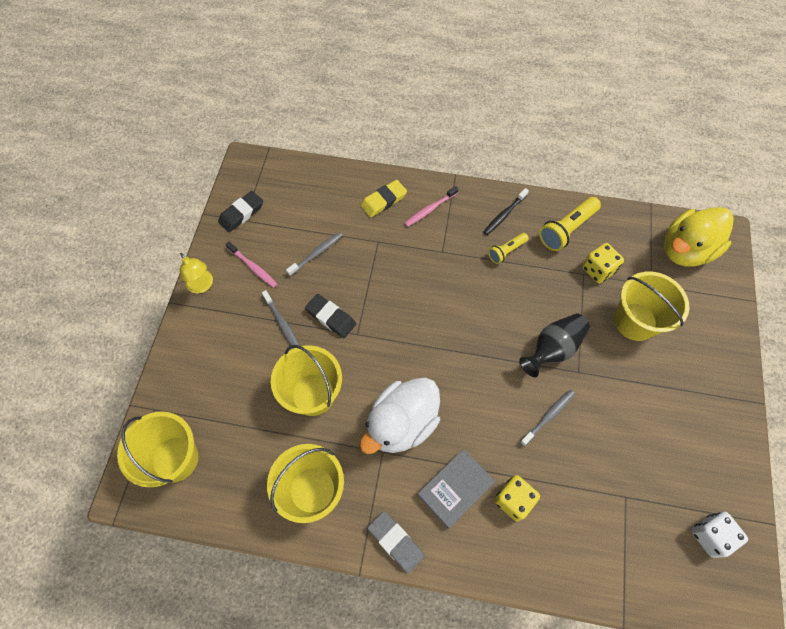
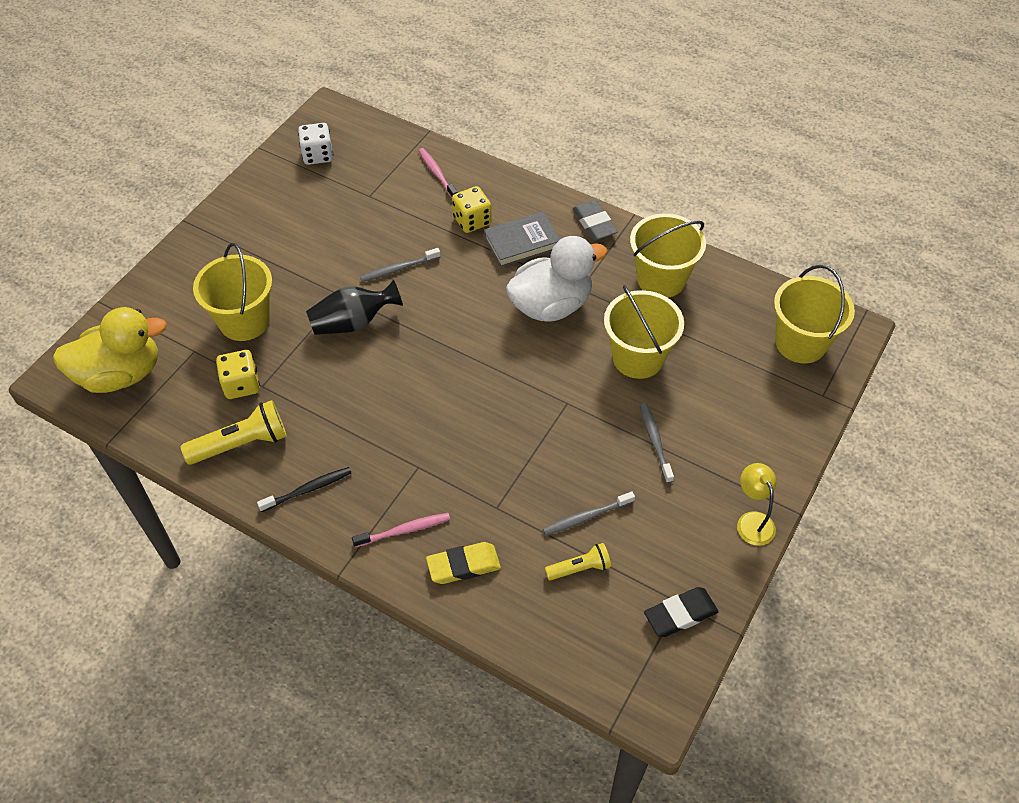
camera: 160 degrees left, 10 degrees down
(253, 267) = (678, 525): pink toothbrush -> pink toothbrush (437, 174)
(331, 317) = (592, 430): black eraser -> none
(506, 251) = (336, 441): yellow flashlight -> yellow flashlight (580, 568)

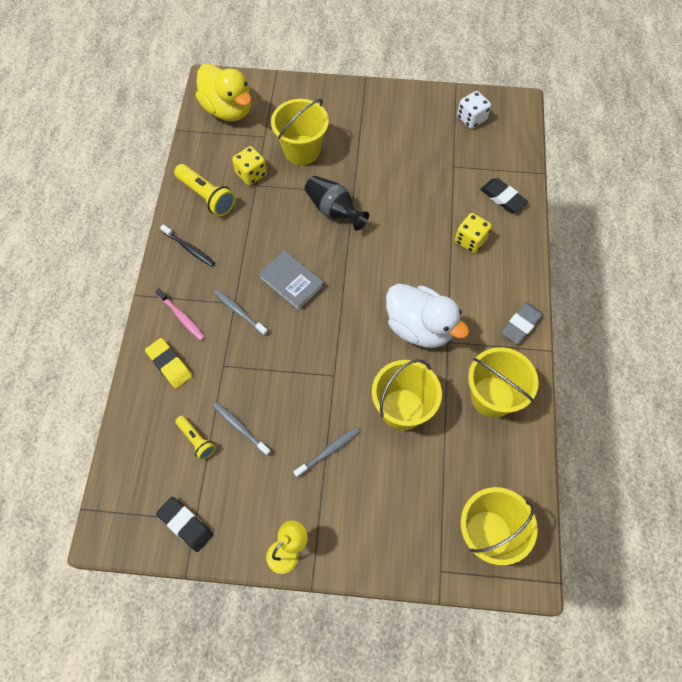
camera: 65 degrees right, 10 degrees up
(398, 269) = (396, 215): grey toothbrush -> grey toothbrush (239, 312)
(437, 174) = (502, 198): pink toothbrush -> black eraser
(522, 243) = (469, 282): grey book -> grey book (291, 282)

